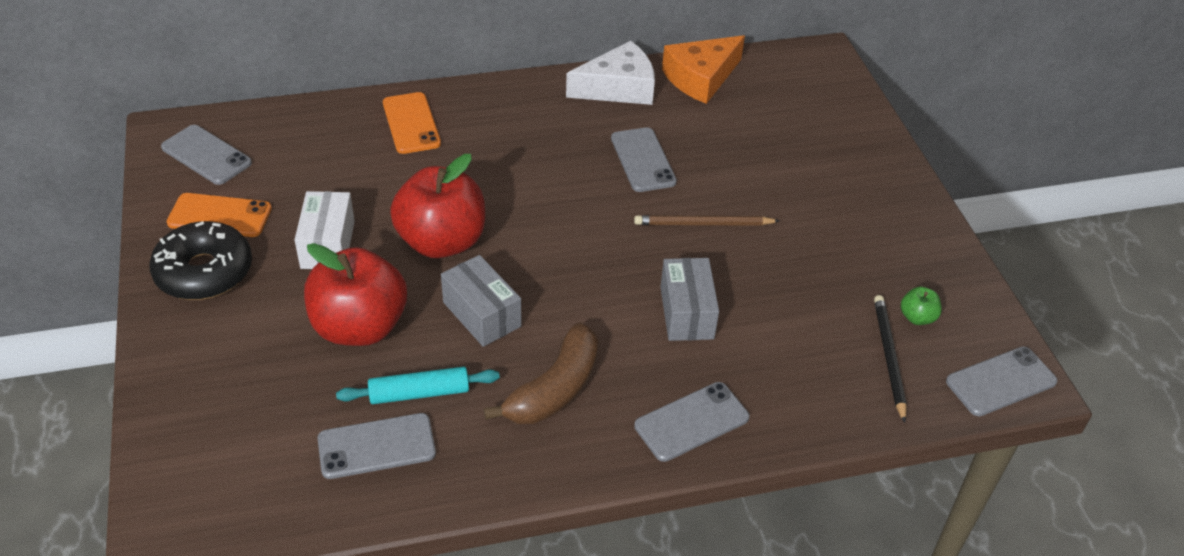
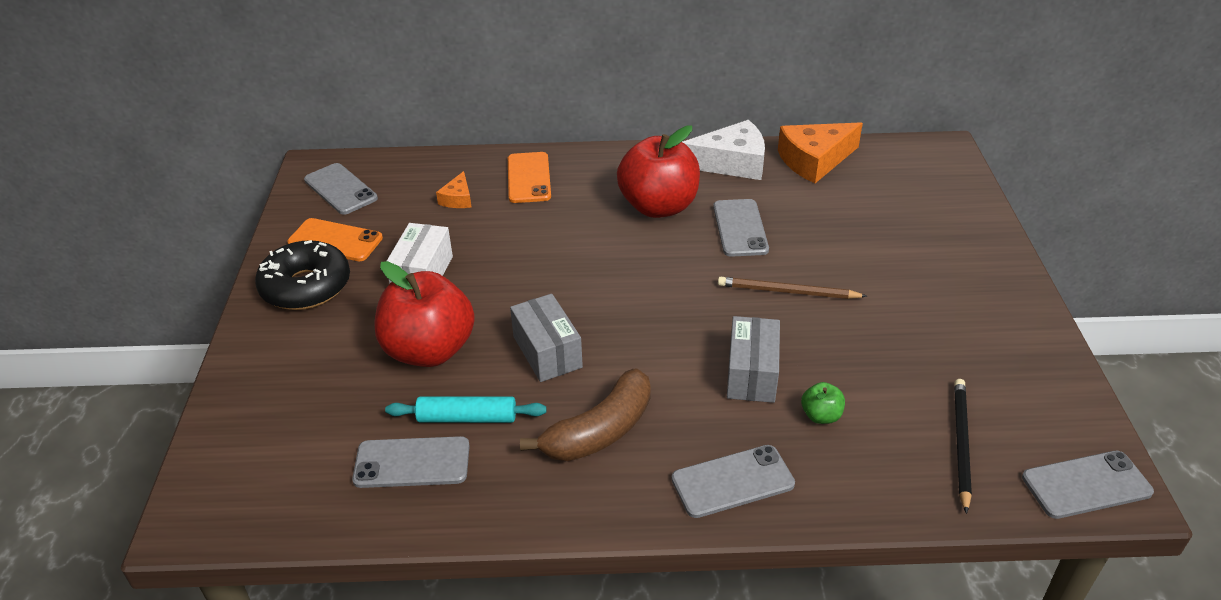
camera: 15 degrees right, 5 degrees down
(341, 154) = (458, 199): none -> orange cheese
(441, 242) = (527, 282): red apple -> red apple (658, 207)
(917, 317) = (1000, 407): green apple -> green apple (821, 416)

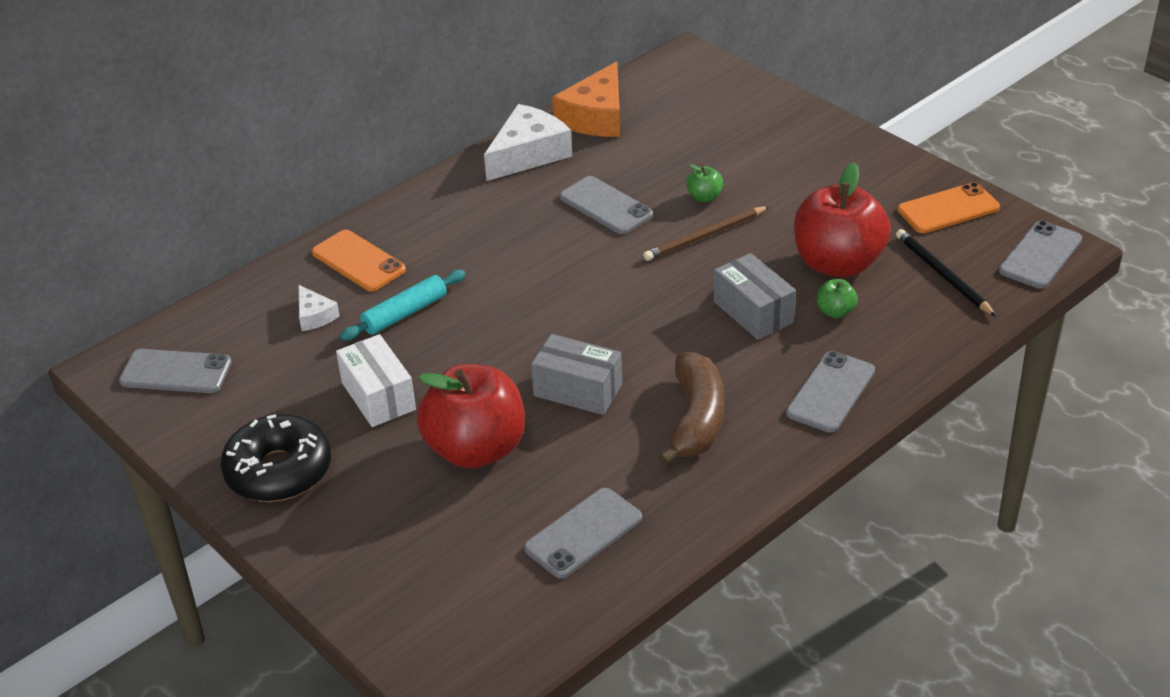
camera: 40 degrees left, 0 degrees up
(335, 240) = (245, 418): orange phone -> orange phone (948, 209)
(458, 199) = (314, 316): orange cheese -> white cheese
(467, 418) = (581, 476): turquoise rolling pin -> turquoise rolling pin (405, 313)
(658, 207) = (514, 224): red apple -> red apple (838, 264)
(824, 261) = (704, 197): none -> green apple

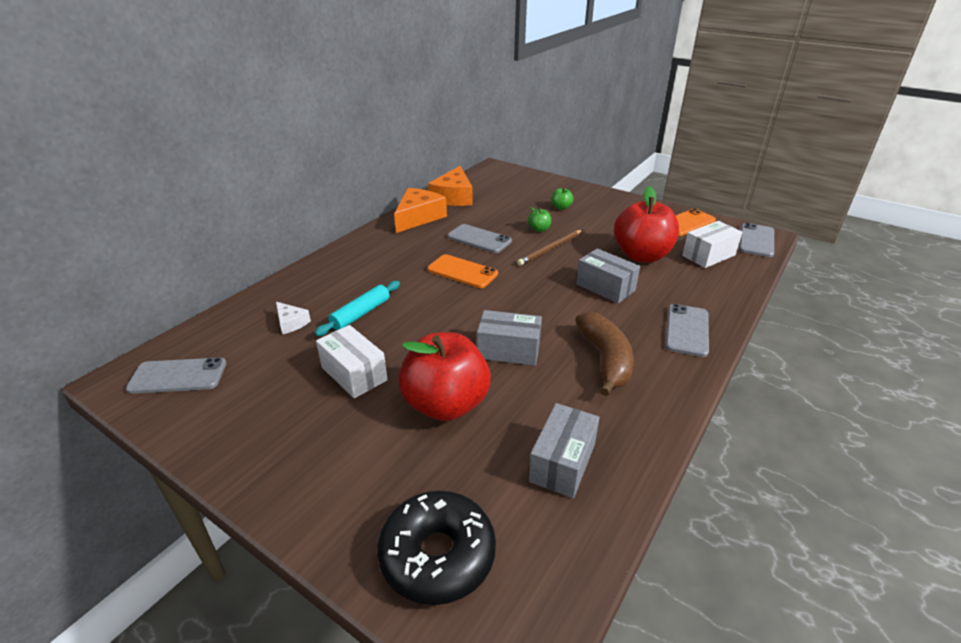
camera: 15 degrees left, 5 degrees down
(279, 471) = (278, 446): black donut -> black donut (437, 555)
(358, 261) = (318, 285): orange phone -> orange phone (462, 271)
(528, 154) = (418, 217): white cheese -> orange cheese
(583, 533) = (562, 463): grey phone -> grey box
(835, 312) = (657, 282): green apple -> green apple (561, 207)
(942, 275) = (708, 255): black pencil -> white box

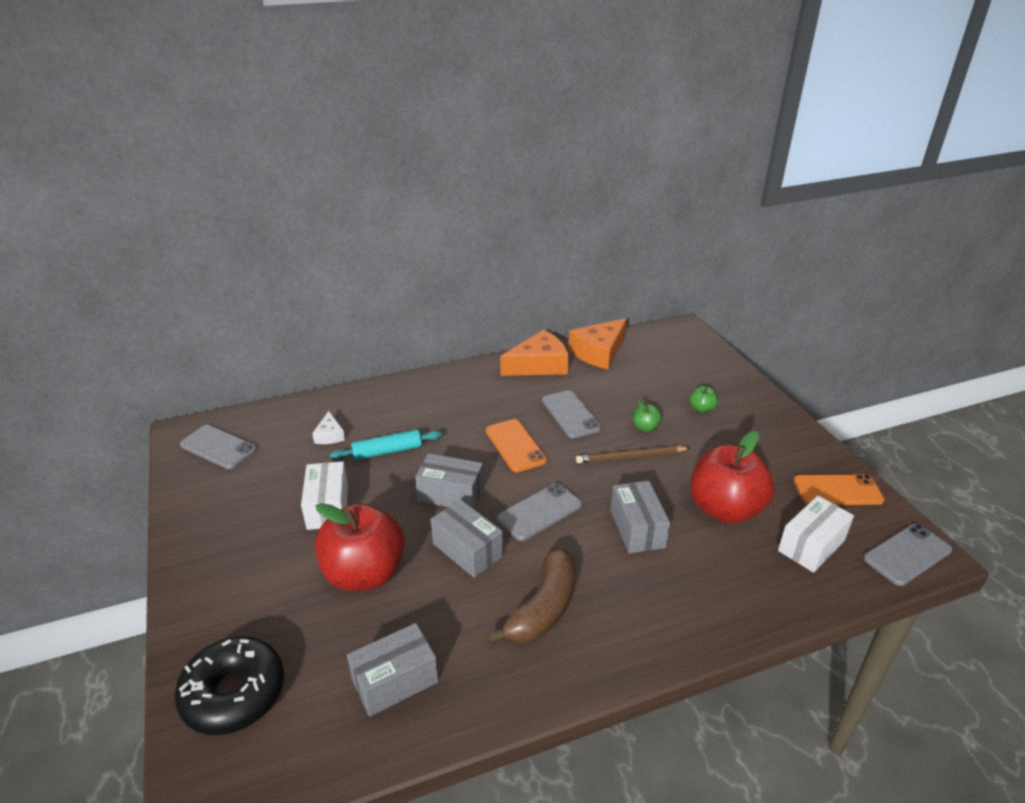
camera: 35 degrees right, 0 degrees up
(451, 321) = (450, 494): none -> grey box
(687, 330) = (667, 621): grey phone -> grey phone (539, 512)
(708, 255) = (811, 545): white box -> white box turned 45 degrees counterclockwise

